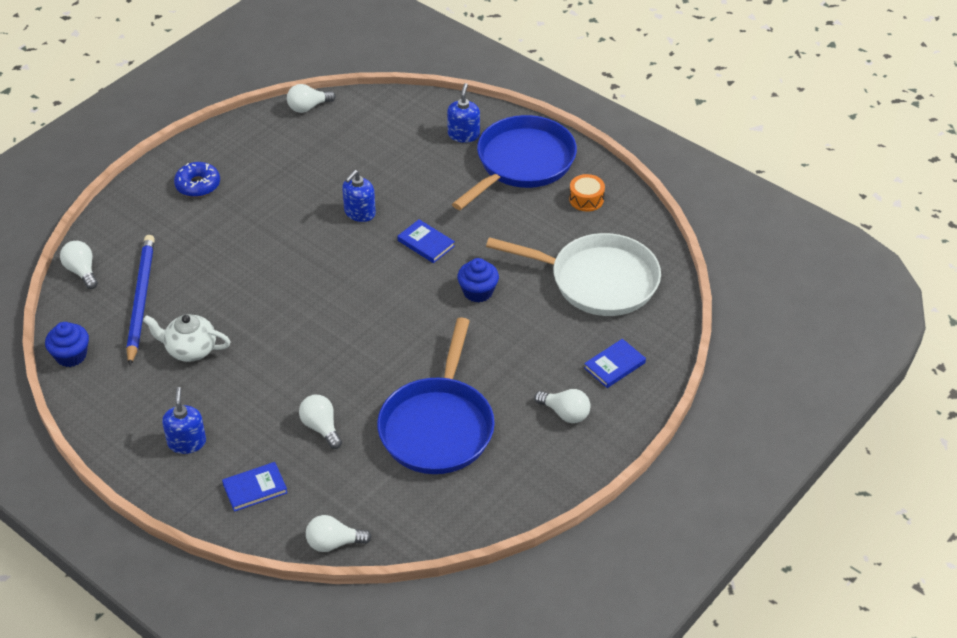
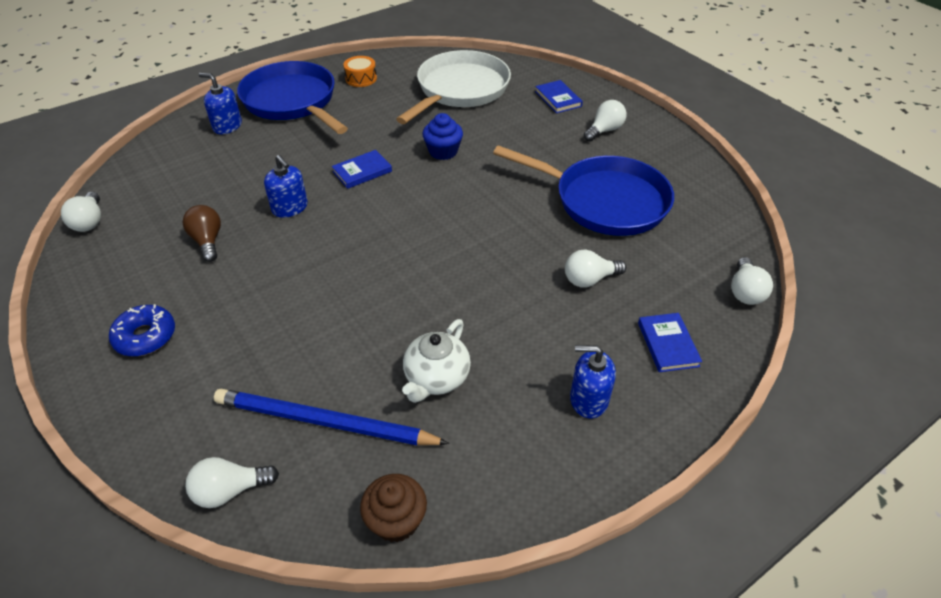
camera: 75 degrees left, 0 degrees up
(71, 355) = (396, 520): blue cupcake -> brown cupcake
(304, 179) = (208, 241): none -> brown light bulb

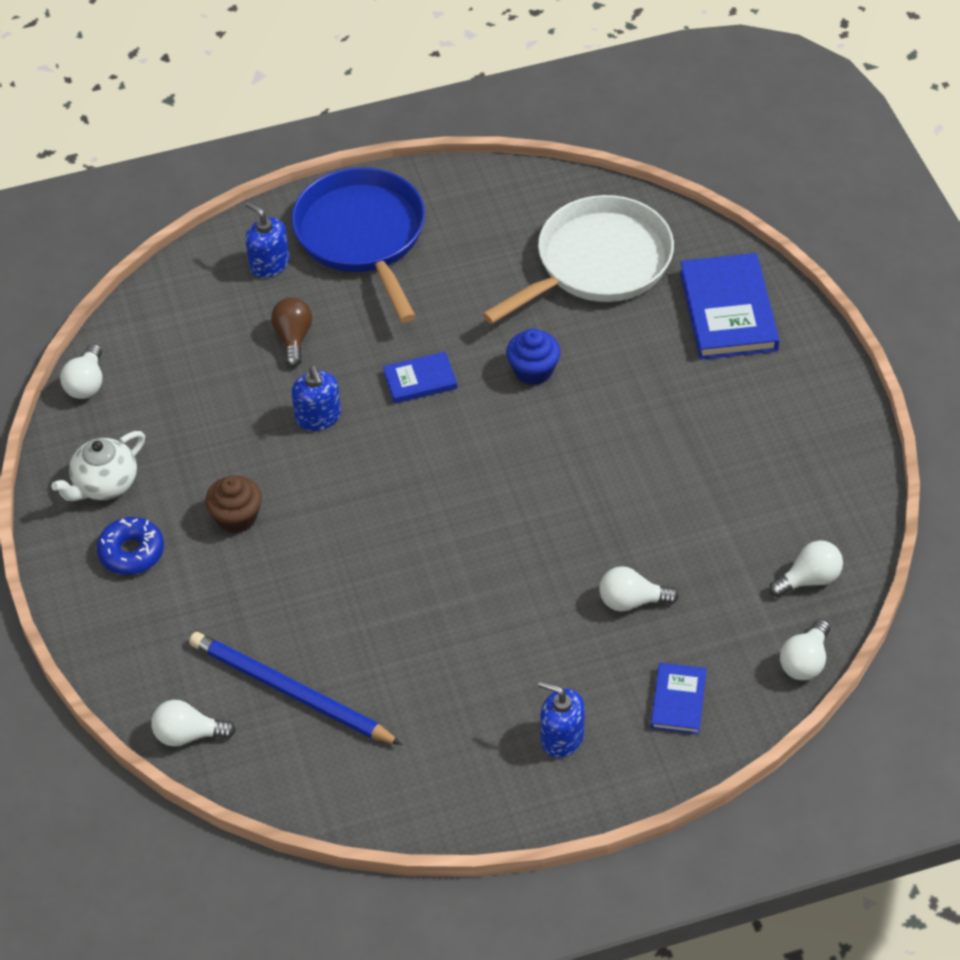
camera: 20 degrees right, 5 degrees up
(208, 241) = (214, 443): brown light bulb -> brown light bulb (293, 338)
(361, 78) = (467, 212): orange drum -> none
(396, 520) = (330, 801): brown cupcake -> brown cupcake (236, 517)
(436, 378) = (415, 675): white teapot -> white teapot (104, 484)
(558, 99) = (728, 311): blue book -> blue book, size x1.84
(604, 130) = (764, 383): white light bulb -> white light bulb (809, 579)
(604, 201) = (705, 497): blue pan -> none

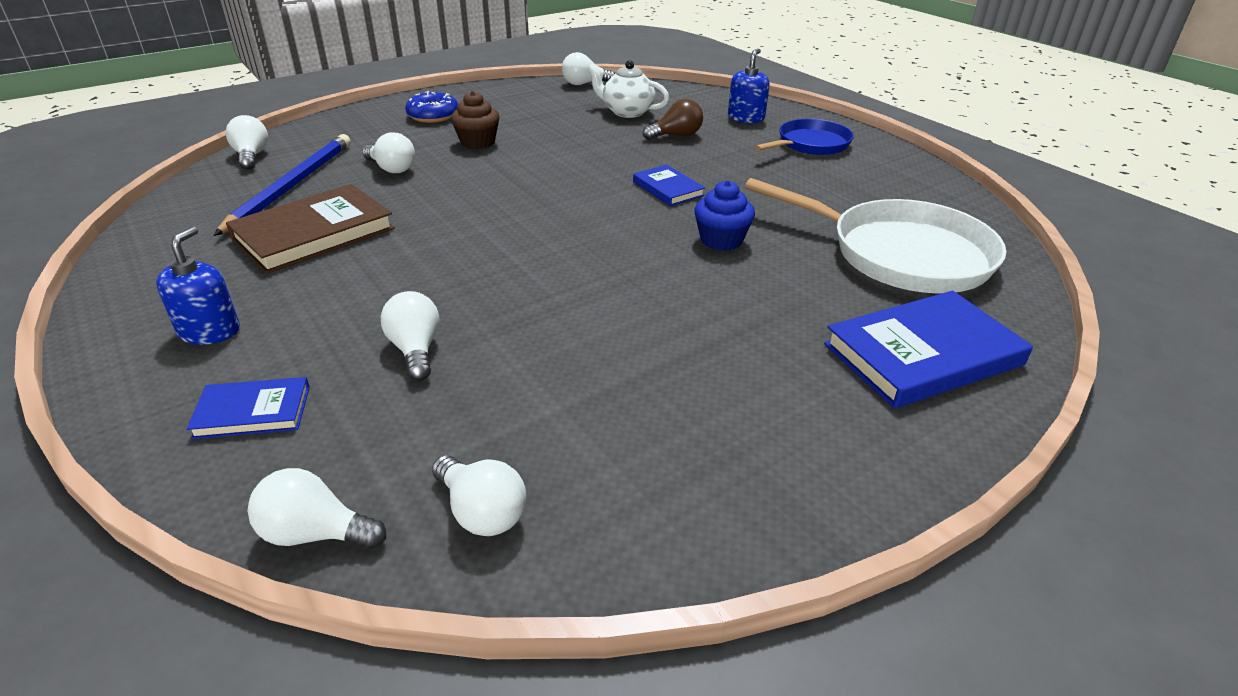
camera: 70 degrees right, 15 degrees down
(104, 484) = (494, 100): white teapot -> white teapot (627, 112)
(280, 601) = (391, 169): none -> white light bulb
(318, 417) = (598, 155): blue soap dispenser -> none
(363, 237) = (810, 144): blue pan -> blue pan, size x0.59
(412, 670) = (314, 234): none -> brown book

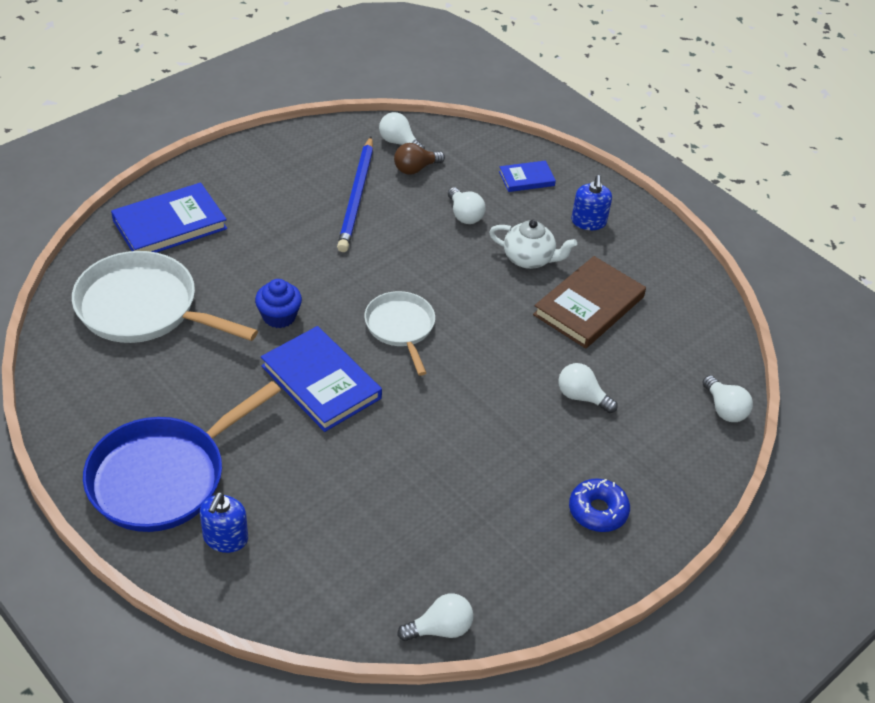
camera: 170 degrees right, 10 degrees up
(292, 186) = (650, 364): blue pencil -> blue pencil (356, 197)
(315, 533) = (463, 134): white light bulb -> none
(477, 142) = (522, 453): brown cupcake -> none
(568, 224) = (401, 328): none -> white pan
(627, 112) = (372, 541): white teapot -> white teapot (529, 259)
(668, 189) = (321, 382): blue book -> blue book, size x1.84
(676, 136) = (312, 484): brown light bulb -> brown light bulb (415, 169)
(810, 144) = (164, 476): blue pan -> blue pan, size x1.68

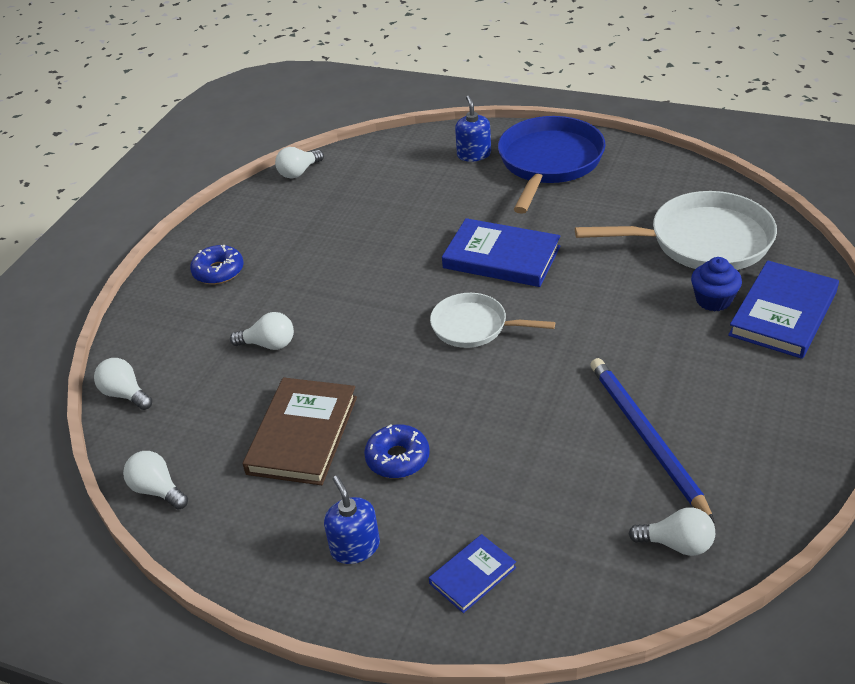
camera: 160 degrees right, 5 degrees down
(279, 316) = (588, 286): blue cupcake -> blue cupcake (713, 300)
(401, 328) = (474, 326): white pan -> white pan turned 150 degrees clockwise
(415, 169) = (620, 513): brown light bulb -> none
(464, 215) = (509, 477): white light bulb -> white light bulb (157, 490)
(529, 259) = (397, 458): white teapot -> blue donut

